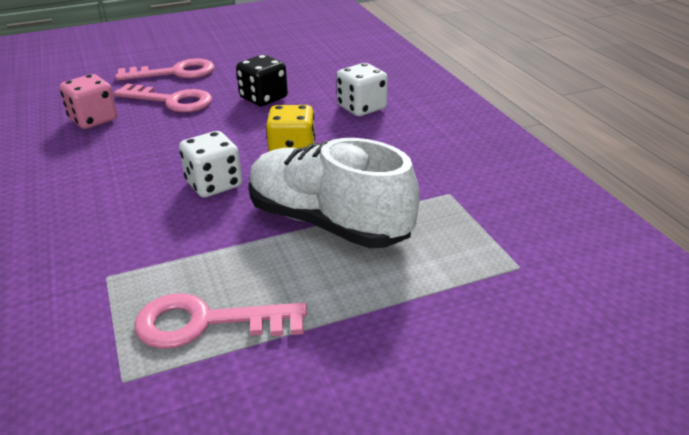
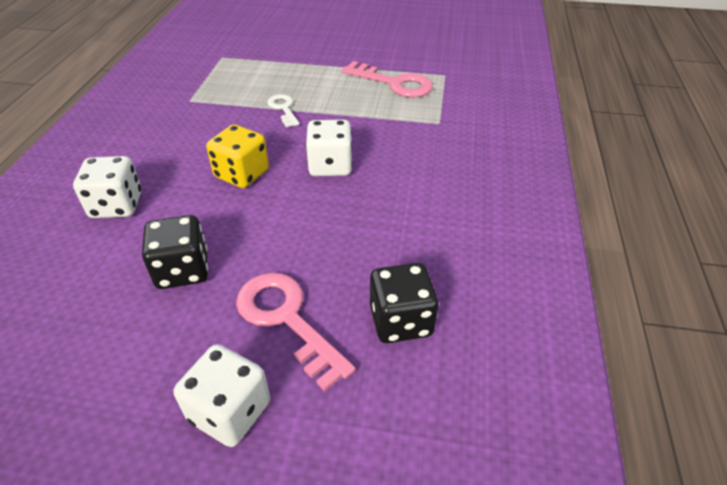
camera: 150 degrees left, 10 degrees up
(93, 119) = (401, 321): pink dice -> black dice
(175, 73) = (230, 411): pink key -> white dice
(328, 223) = (283, 108): white shoe -> white key

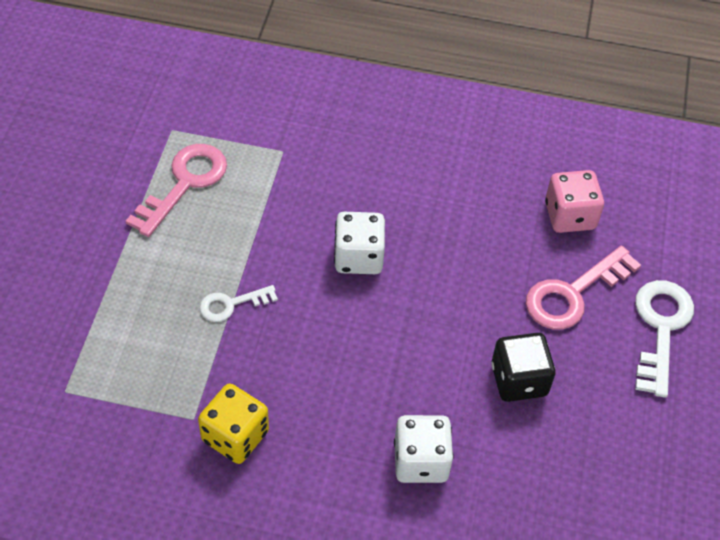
camera: 90 degrees left, 10 degrees up
(230, 411) = (660, 328): white dice -> white key
(242, 174) = (369, 341): yellow dice -> yellow dice (235, 436)
(401, 321) = (569, 216): black dice -> pink dice

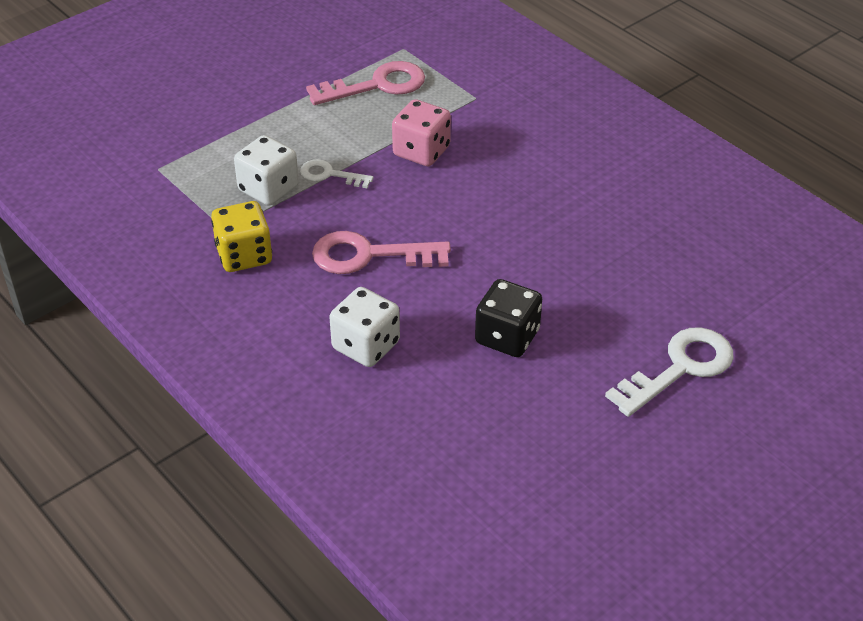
camera: 40 degrees right, 10 degrees down
(358, 257) = (462, 192): white dice -> white dice (268, 189)
(569, 216) = (681, 250): pink dice -> pink dice (421, 151)
(572, 294) = (622, 304): pink key -> pink key (368, 255)

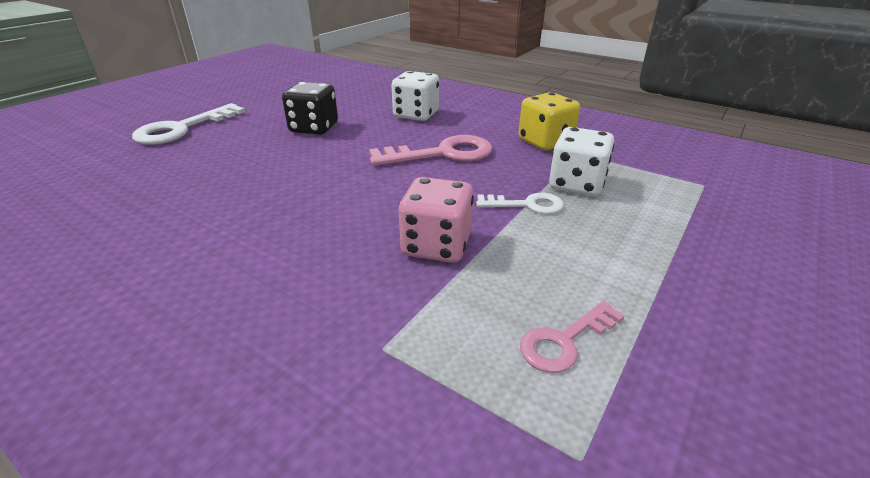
camera: 165 degrees right, 10 degrees down
(377, 85) = (564, 341): pink key -> pink key, size x0.58

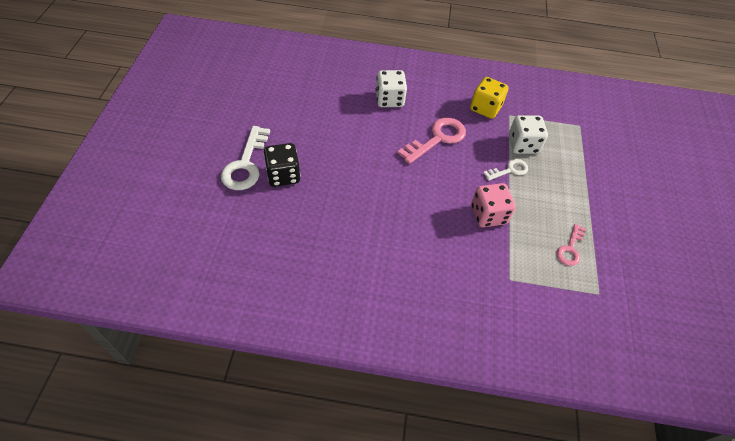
camera: 30 degrees left, 20 degrees up
(314, 128) = (336, 135): black dice -> black dice (283, 175)

